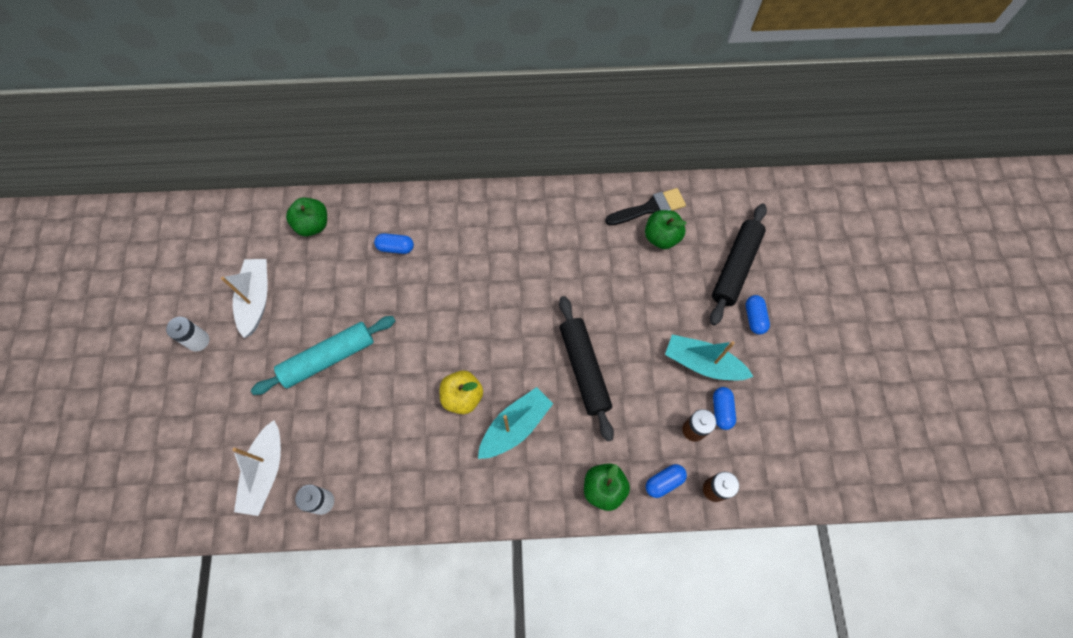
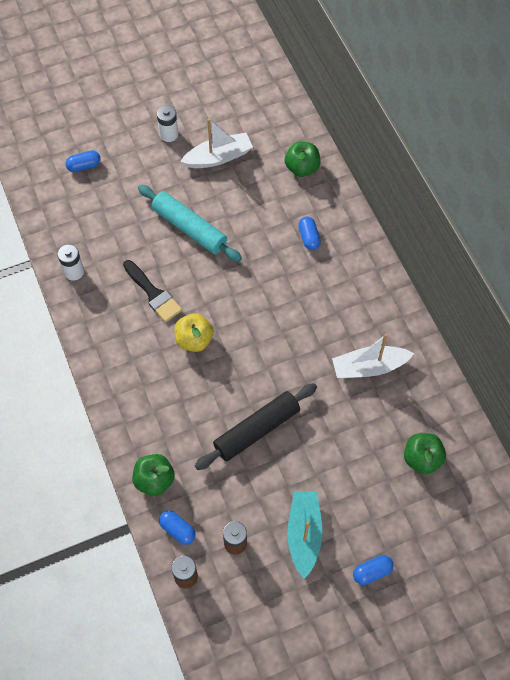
camera: 70 degrees right, 5 degrees down
(265, 472) = (83, 224): white boat -> white boat (369, 367)
(515, 426) = (183, 390): turquoise boat -> none
(650, 208) = (449, 438): black brush -> black brush (153, 294)
(721, 410) = (263, 564): blue capsule -> blue capsule (84, 166)
(735, 267) = (420, 539): black rolling pin -> none

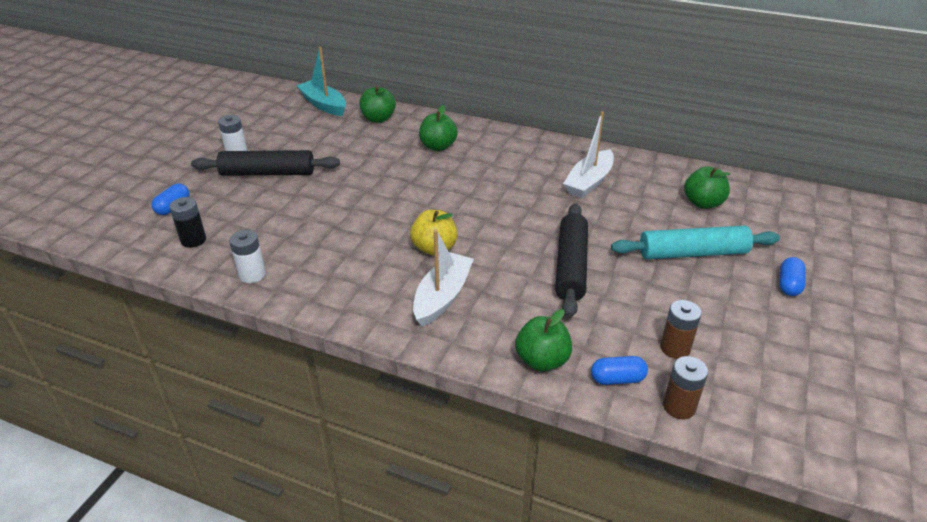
camera: 45 degrees left, 25 degrees down
(69, 210) = (193, 240): none -> black battery
(153, 294) = (354, 243): black brush -> none
(168, 175) = (268, 173): none -> black rolling pin
(189, 228) = (331, 190): turquoise rolling pin -> turquoise rolling pin (692, 253)
(218, 157) = (300, 144): white boat -> white boat (442, 296)
(304, 534) = (710, 300): turquoise boat -> turquoise boat (323, 105)
(309, 237) = (438, 146): blue capsule -> green apple

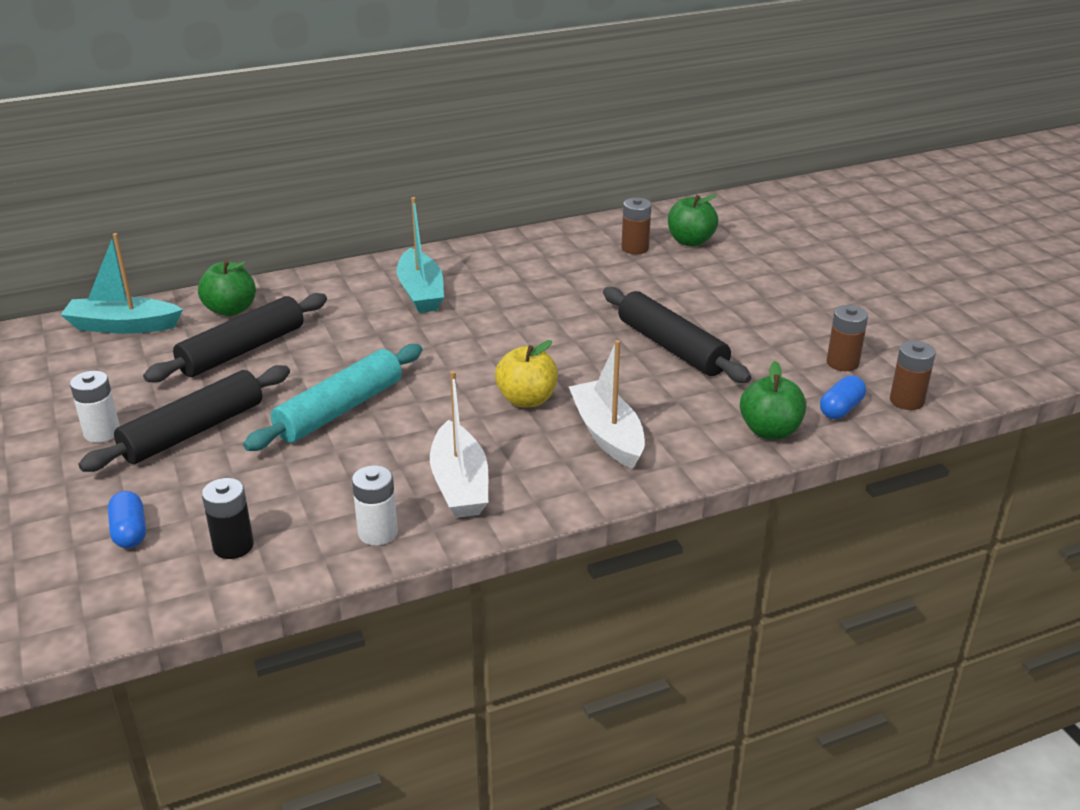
camera: 45 degrees left, 5 degrees down
(350, 143) = (242, 350): none -> black rolling pin
(438, 146) = (358, 306): green apple -> none
(481, 154) = (421, 292): none -> turquoise boat
(589, 182) = (569, 269): white boat -> white boat (460, 484)
(654, 189) = (635, 248): none -> brown battery
(692, 253) = (744, 285): turquoise rolling pin -> turquoise rolling pin (339, 410)
(789, 285) = (843, 273): blue capsule -> none

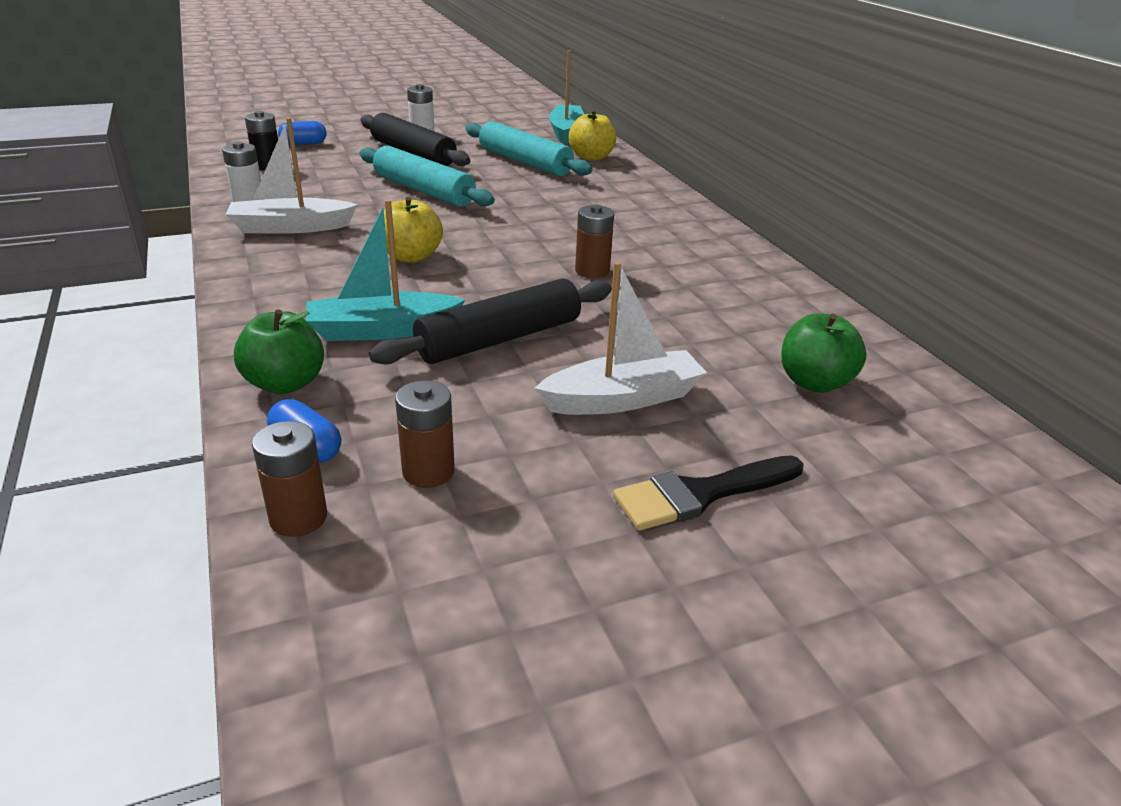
camera: 90 degrees right, 0 degrees up
(230, 310) = (591, 157): green apple -> yellow apple
(242, 350) = (525, 162): black rolling pin -> turquoise rolling pin
(421, 292) = (629, 219): turquoise boat -> turquoise boat (382, 330)
(607, 434) = (331, 289): white boat -> white boat (622, 399)
(635, 248) = (773, 337): brown battery -> brown battery (592, 271)
(820, 282) = (701, 494): none -> black brush

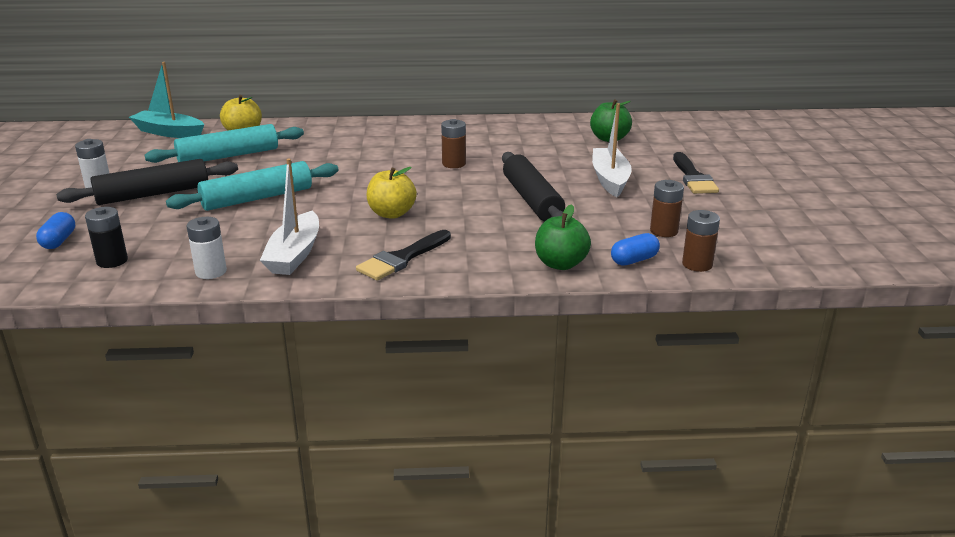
camera: 70 degrees left, 5 degrees down
(288, 279) = (402, 258): none -> black brush
(382, 330) = (503, 231): turquoise boat -> none

